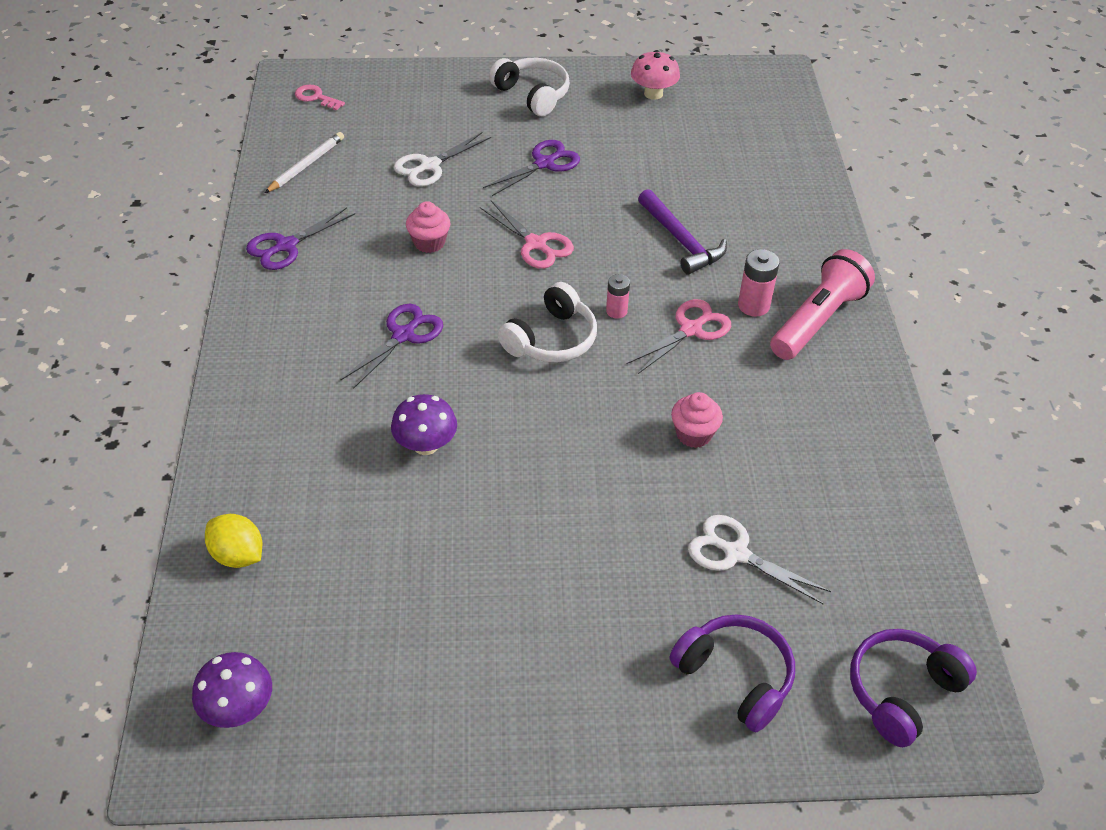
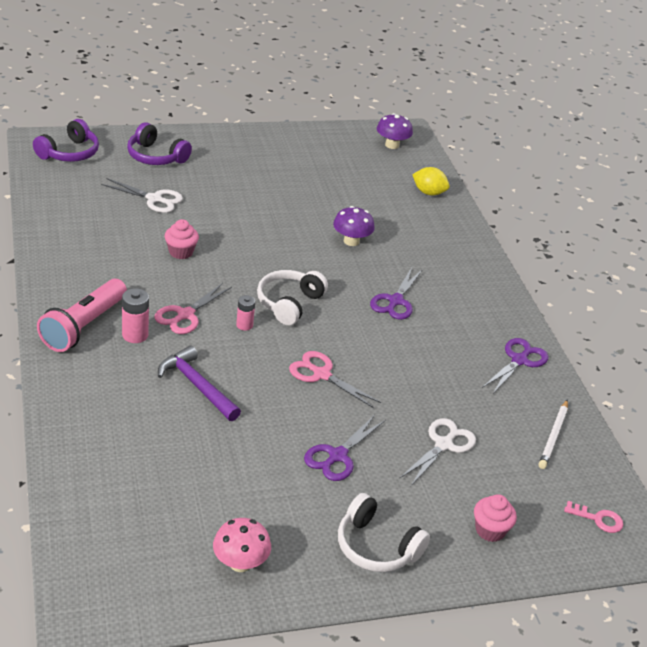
camera: 165 degrees right, 10 degrees down
(429, 243) = (409, 370): pink cupcake -> pink cupcake (490, 530)

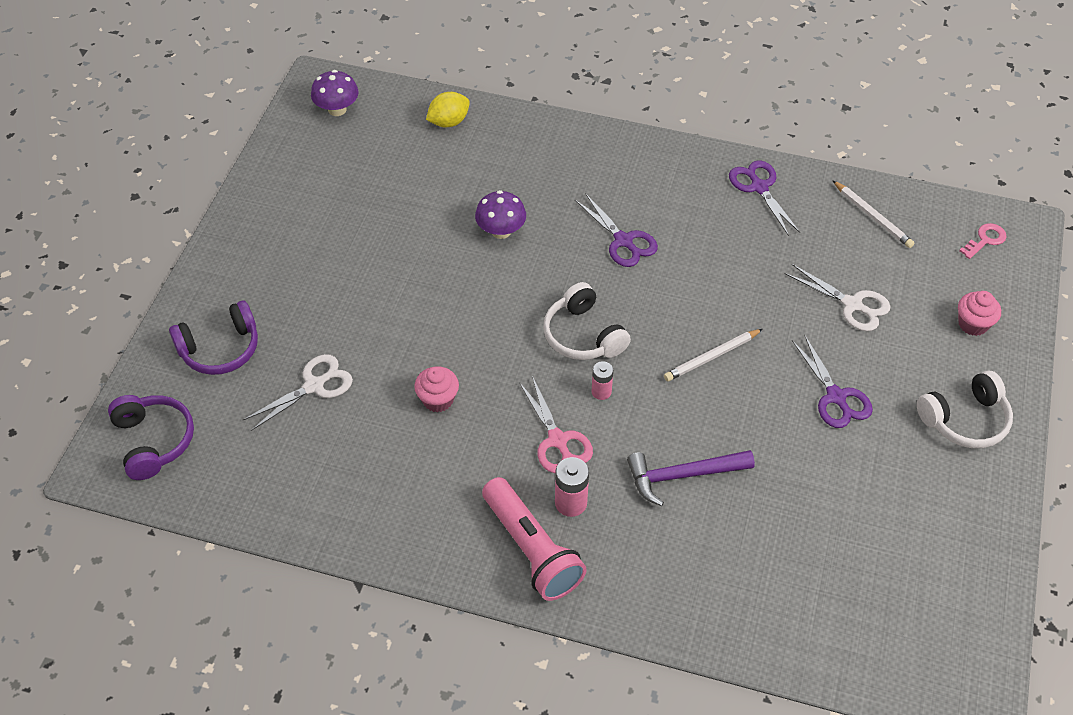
camera: 55 degrees left, 15 degrees up
(240, 563) = (950, 539): pink mushroom -> none
(321, 374) = (711, 357): pink scissors -> white pencil
(443, 445) = (852, 305): white scissors -> white scissors turned 150 degrees clockwise

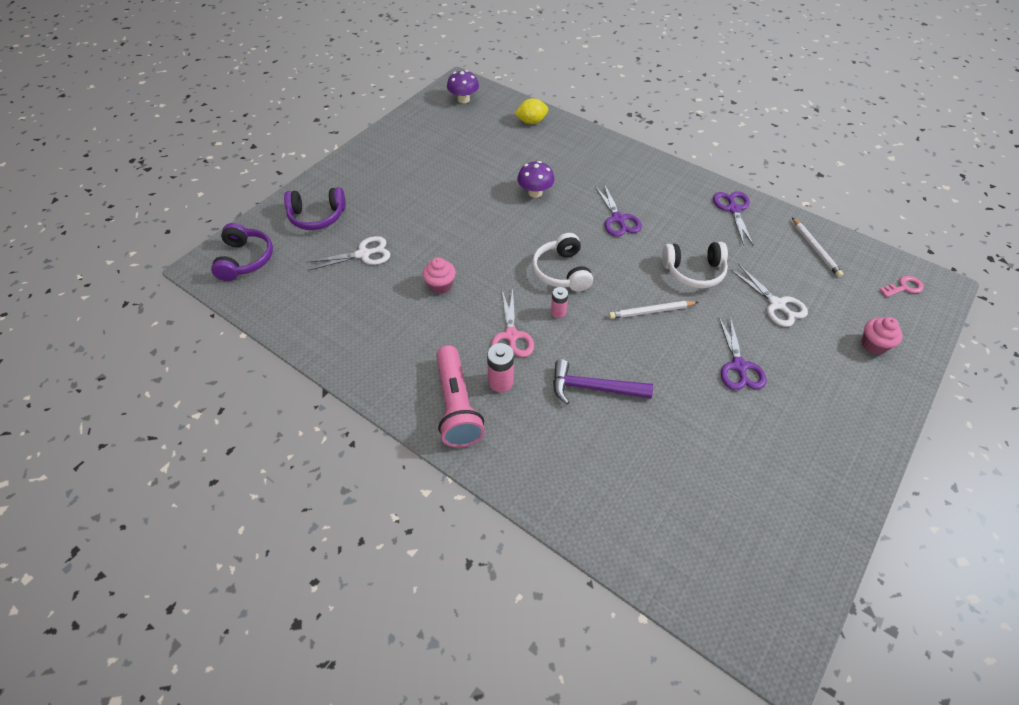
camera: 20 degrees right, 0 degrees up
(965, 420) = (843, 414): white headphones -> white headphones (694, 272)

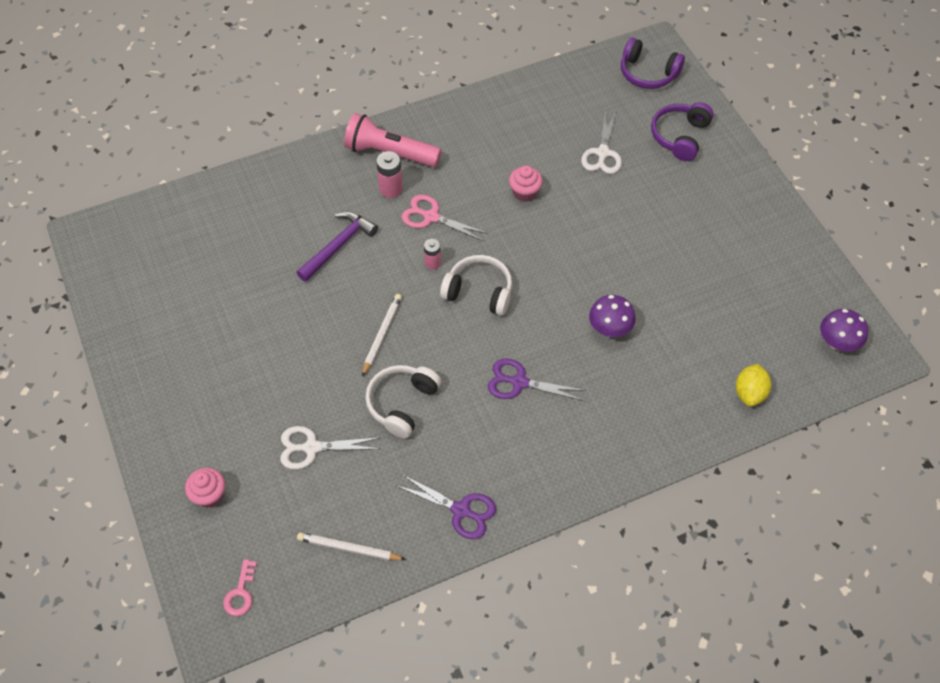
camera: 120 degrees right, 5 degrees up
(739, 366) = (276, 363): purple scissors -> none

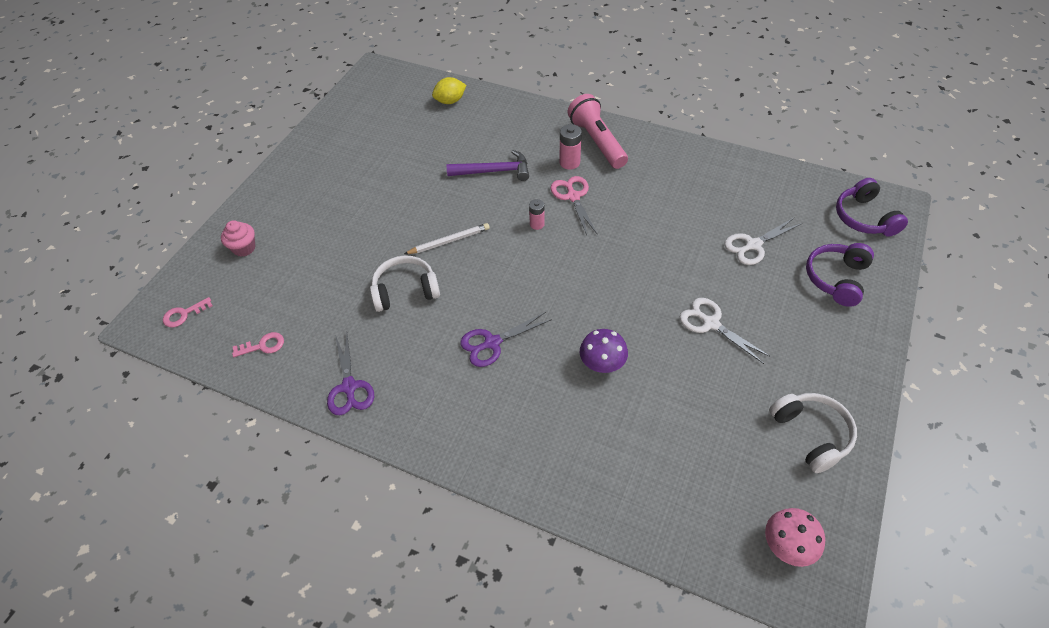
camera: 50 degrees right, 5 degrees down
(312, 447) = (325, 270): white scissors -> white scissors (711, 323)
(349, 548) = (263, 345): white pencil -> pink key
(479, 291) = (543, 265): white headphones -> white headphones (811, 434)
(519, 382) = (492, 343): purple scissors -> purple scissors turned 90 degrees counterclockwise
(524, 193) = (657, 228): pink cupcake -> none
(680, 136) = (836, 278): purple headphones -> purple headphones turned 45 degrees counterclockwise
(749, 393) = (653, 509): yellow lemon -> yellow lemon (450, 101)
(837, 342) = (787, 545): purple mushroom -> pink mushroom

